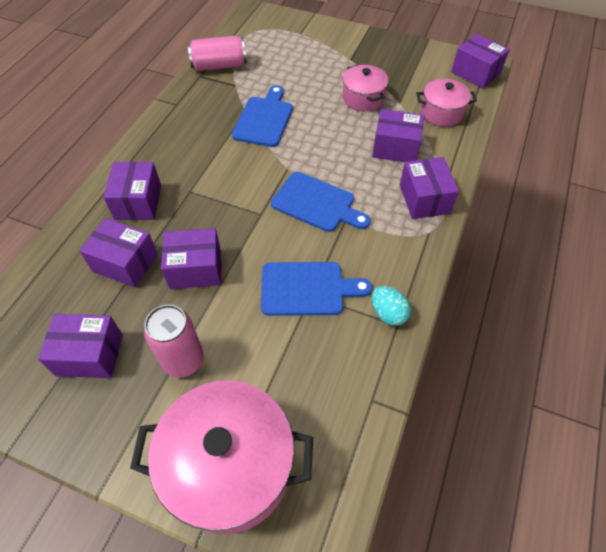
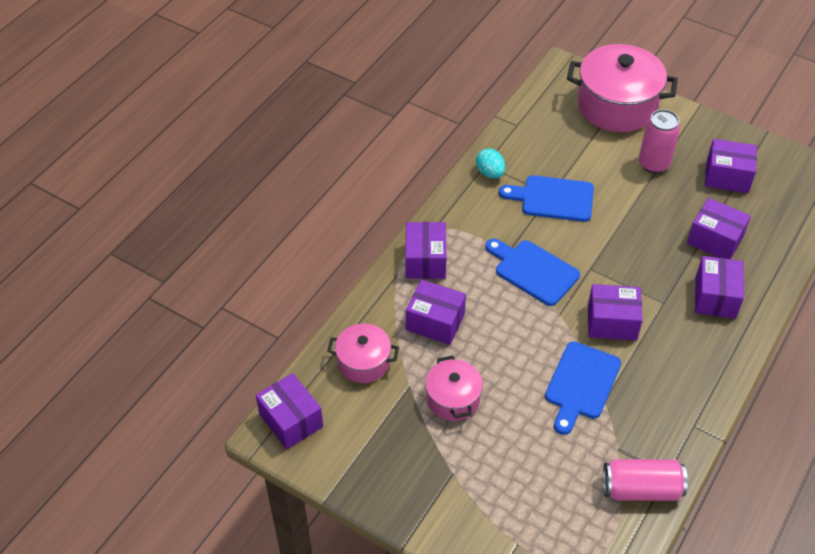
camera: 170 degrees left, 5 degrees down
(195, 269) = (650, 226): purple box -> purple box (612, 322)

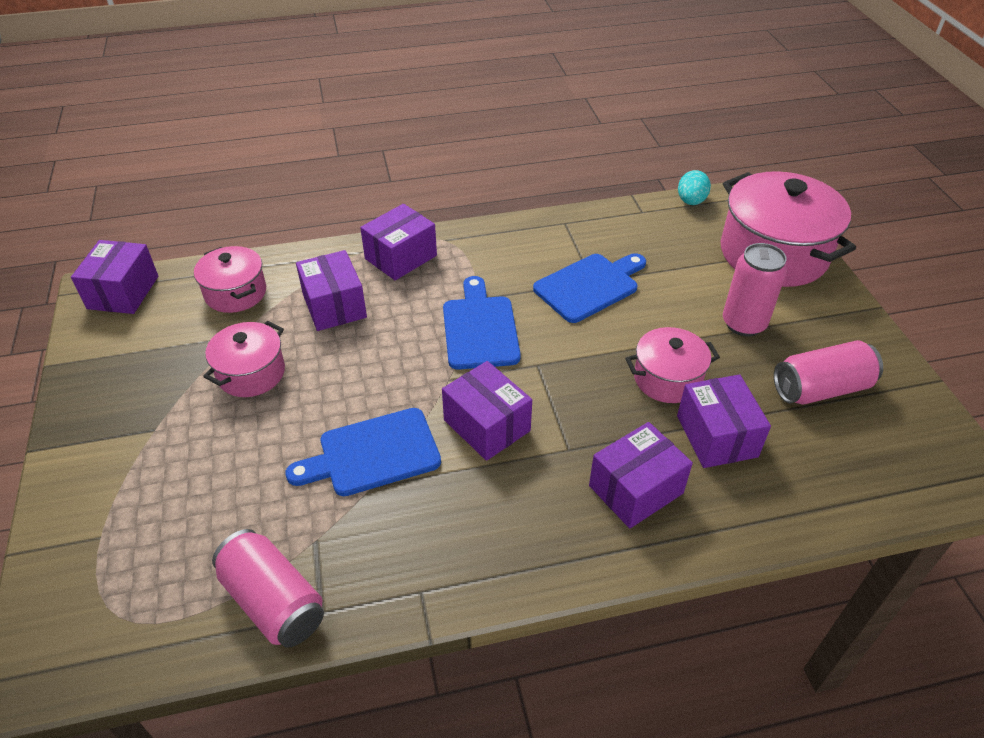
camera: 45 degrees right, 5 degrees down
(490, 173) = (560, 231): turquoise egg -> turquoise egg (691, 201)
(553, 199) = (589, 286): blue cutting board -> blue cutting board turned 90 degrees clockwise
(658, 226) = (667, 379): none -> pink pot
(727, 176) = (820, 389): purple box -> pink can

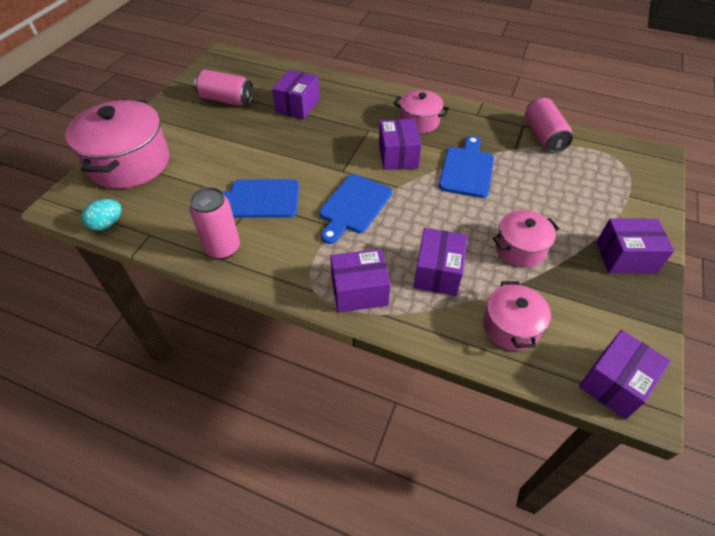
camera: 145 degrees left, 5 degrees up
(373, 454) = (467, 169): blue cutting board -> blue cutting board turned 90 degrees counterclockwise
(635, 489) = (356, 105): purple box -> purple box (625, 257)
(667, 379) = (286, 134): pink pot -> pink pot (419, 121)
(743, 324) = (211, 138): pink can -> pink can (223, 248)

